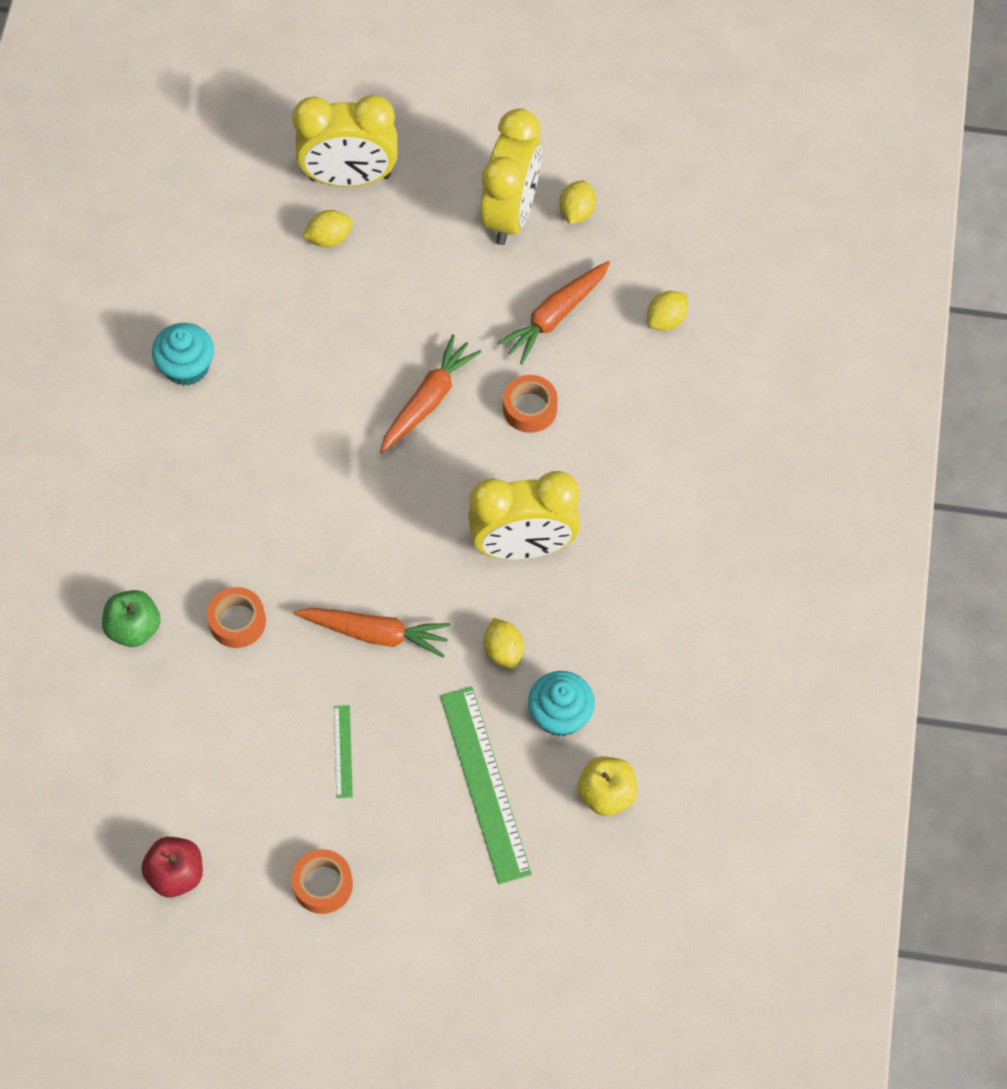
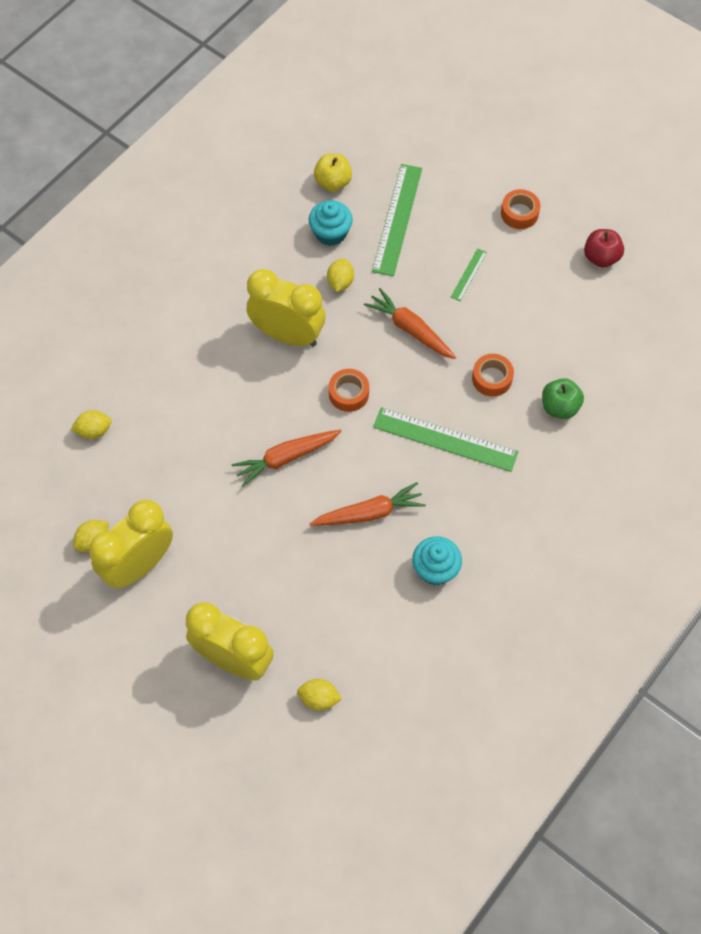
camera: 150 degrees left, 0 degrees up
(254, 516) = (445, 439): none -> green ruler
(329, 238) = (278, 616): yellow lemon -> yellow lemon (319, 699)
(530, 408) = (224, 418): orange tape -> orange tape (348, 393)
(555, 316) = (163, 472): orange carrot -> orange carrot (369, 513)

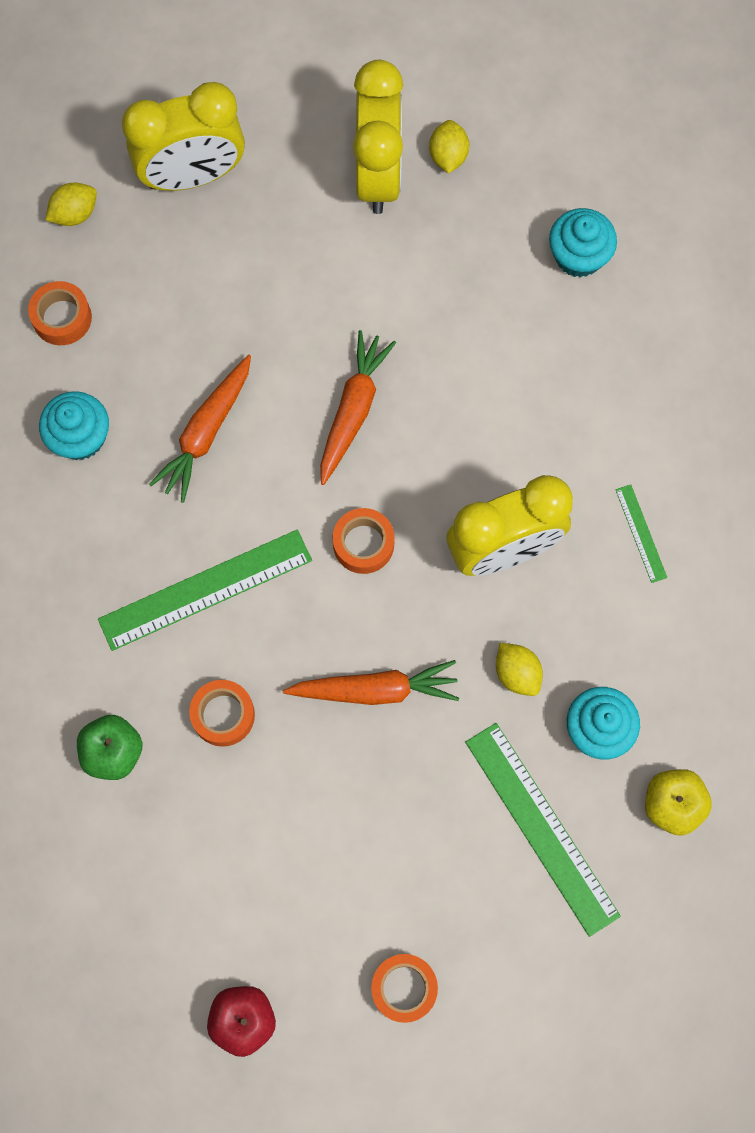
camera: 135 degrees right, 10 degrees up
(94, 431) = (578, 256): yellow lemon -> turquoise cupcake
(383, 643) = (62, 318): none -> orange tape
(469, 274) = (380, 832): green ruler -> green ruler (641, 533)

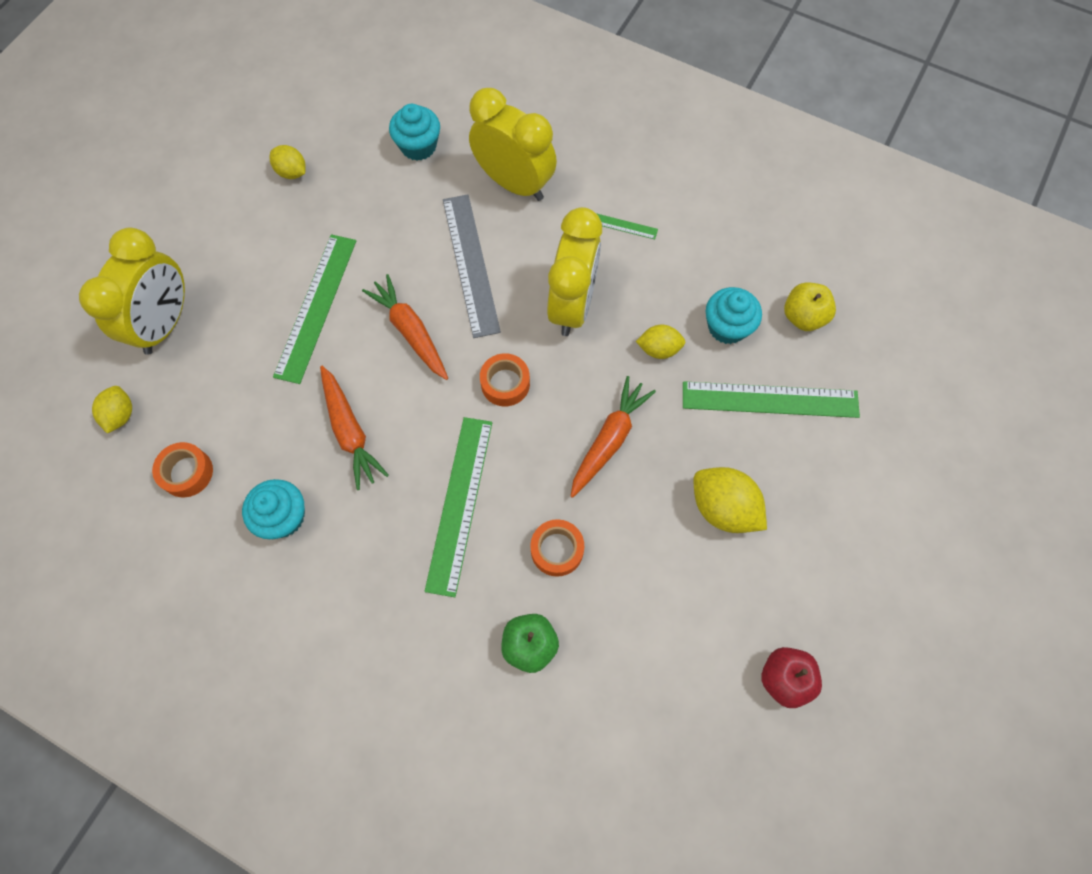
camera: 55 degrees left, 5 degrees down
(313, 299) = (316, 307): none -> green ruler
(378, 175) = (268, 217): yellow clock -> yellow clock (514, 183)
(381, 852) = (723, 508): none -> yellow lemon
(404, 988) = (825, 554): orange tape -> none
(474, 413) = (470, 264): none -> grey ruler

